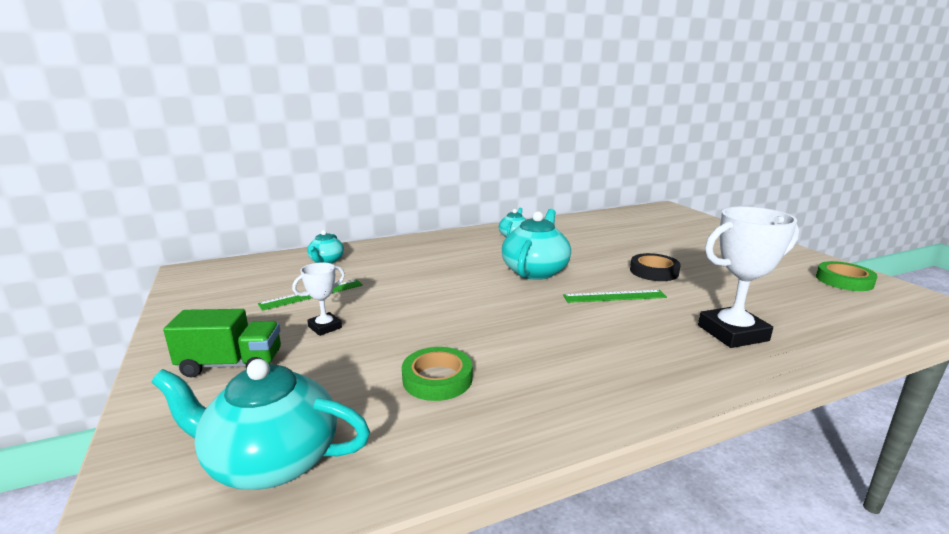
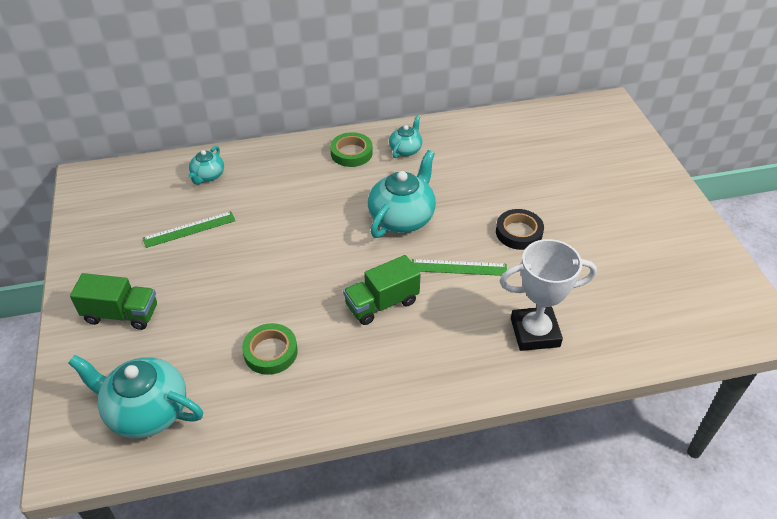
camera: 10 degrees right, 25 degrees up
(325, 327) = (195, 278): white trophy -> none
(551, 327) = (382, 303): none -> green truck
(844, 280) = (702, 272): green tape -> green tape (351, 153)

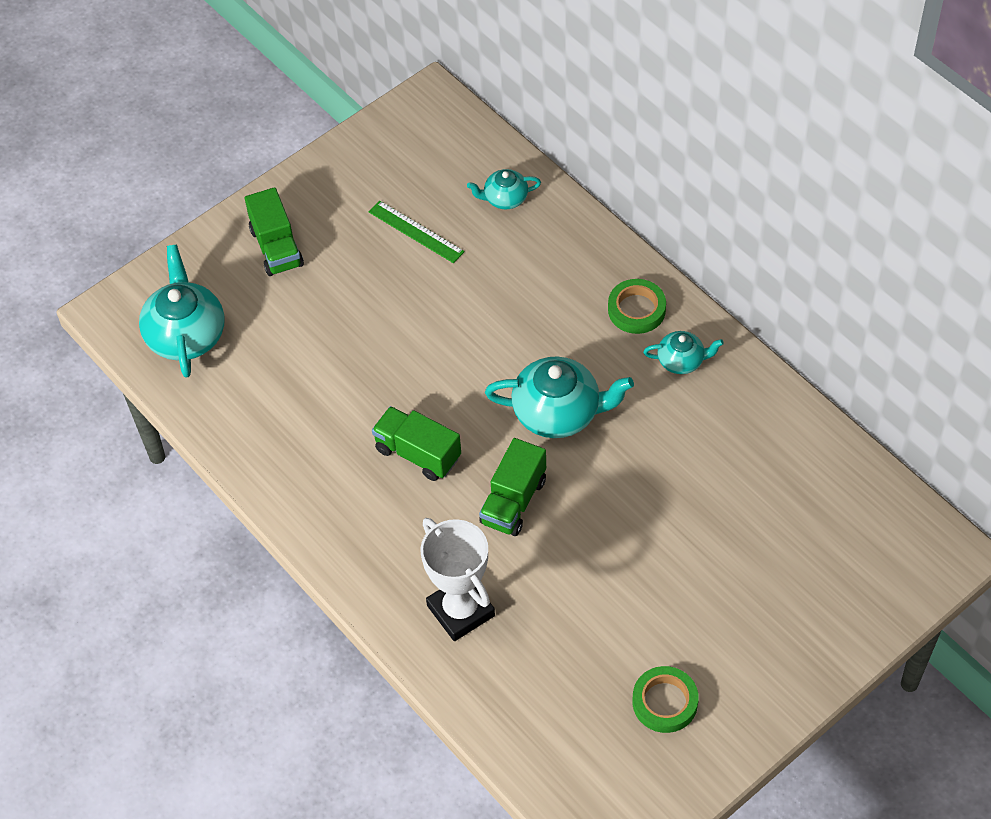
camera: 65 degrees right, 10 degrees up
(270, 352) = (301, 391): green tape -> green tape (665, 702)
(459, 267) = (513, 501): green ruler -> green truck
(519, 232) = (608, 538): black tape -> none

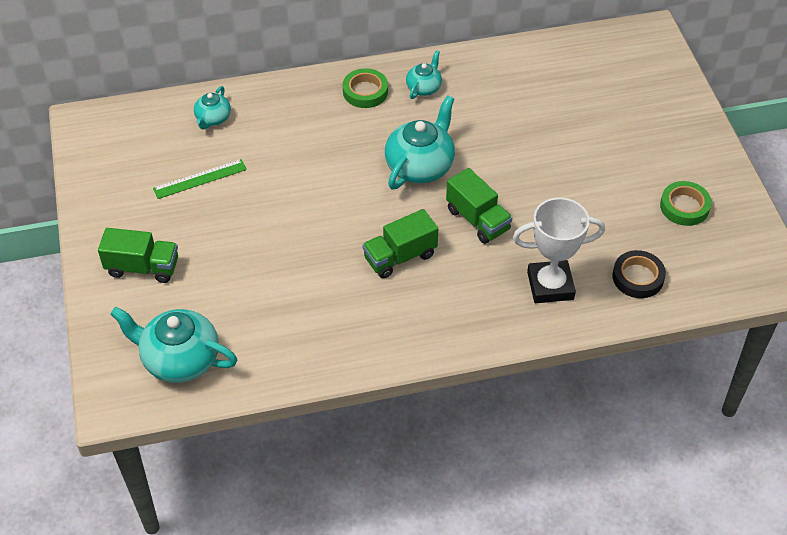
camera: 65 degrees left, 5 degrees down
(524, 693) = (638, 277): none -> black tape

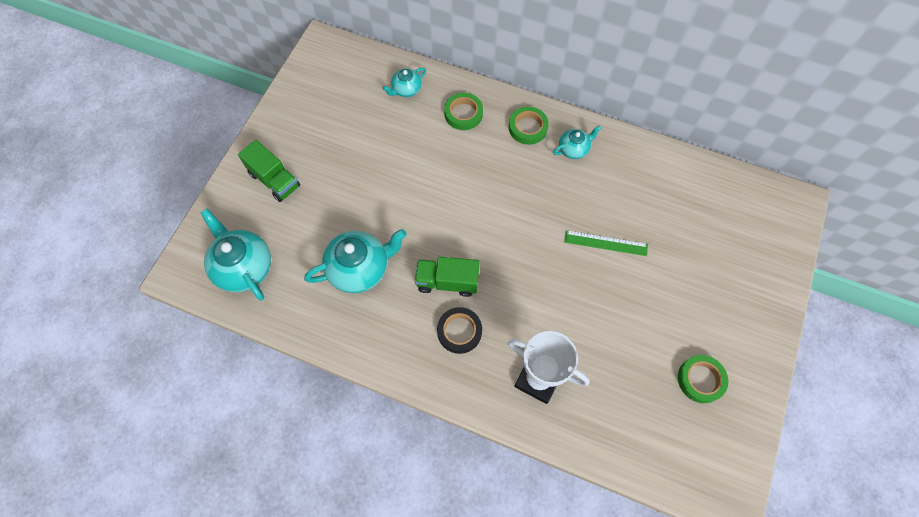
camera: 35 degrees right, 15 degrees up
(200, 179) = (362, 132): green ruler -> green ruler (605, 243)
(291, 111) = (463, 114): none -> green tape
(420, 166) = (520, 214): turquoise teapot -> turquoise teapot (360, 268)
(477, 220) = (527, 287): green truck -> none
(638, 277) = (612, 418): black tape -> black tape (459, 331)

